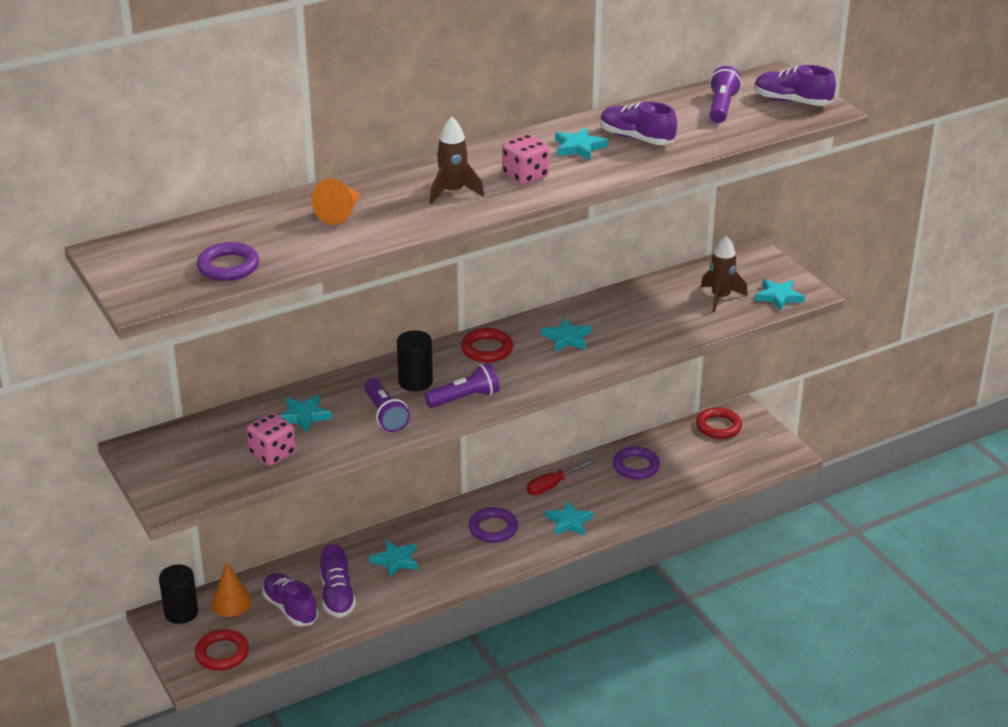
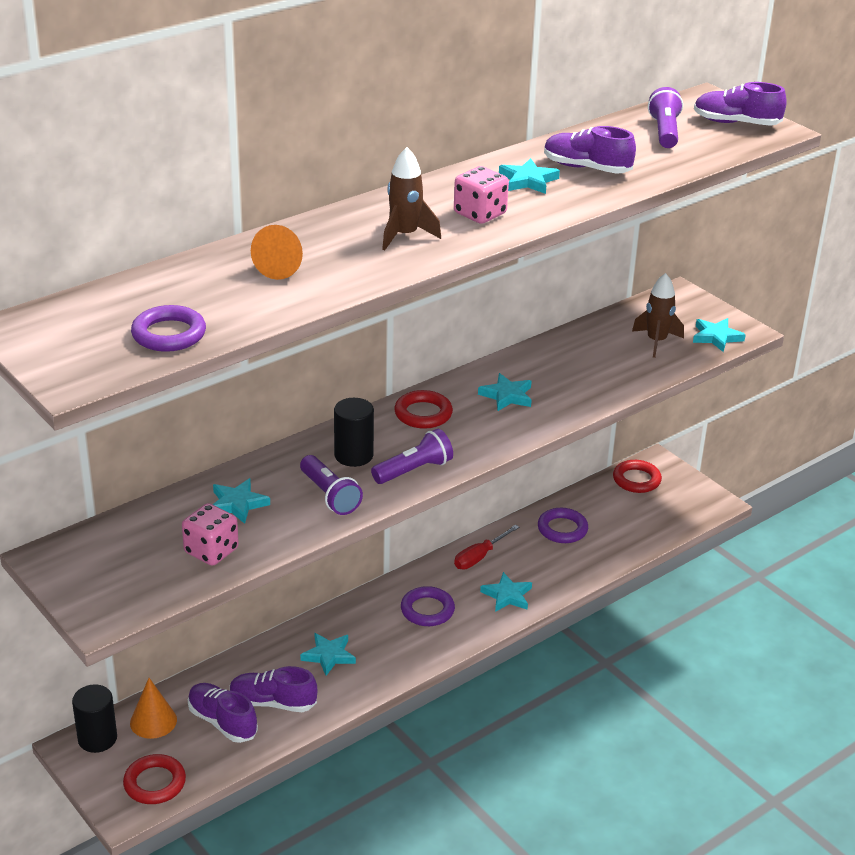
camera: 10 degrees left, 0 degrees up
(337, 596) = (272, 703): purple shoe -> purple shoe turned 120 degrees clockwise

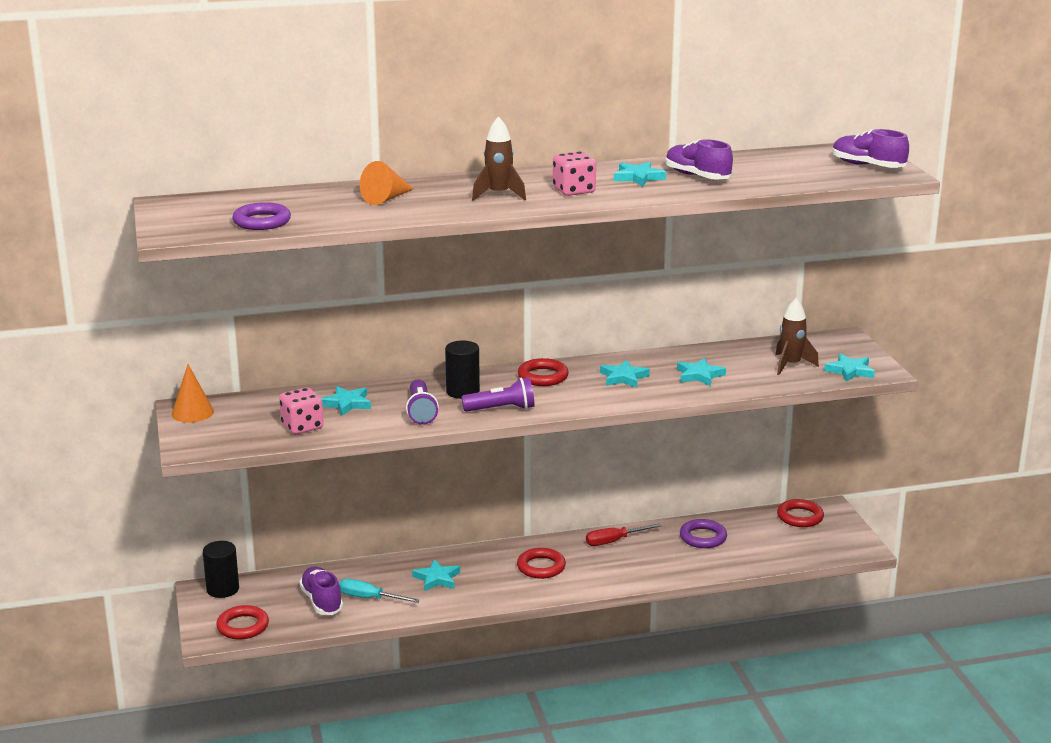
camera: 25 degrees right, 10 degrees down
(153, 721) = (271, 588): orange cone -> orange cone (192, 413)
(272, 703) = (369, 598): purple shoe -> turquoise screwdriver
(427, 610) = (541, 567): purple ring -> red ring
(507, 595) = (617, 572): turquoise star -> turquoise star (699, 375)
(664, 132) = (795, 164): purple flashlight -> none

